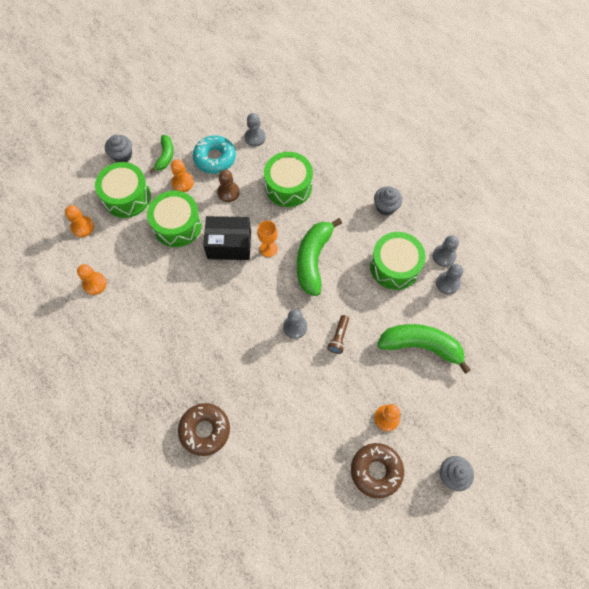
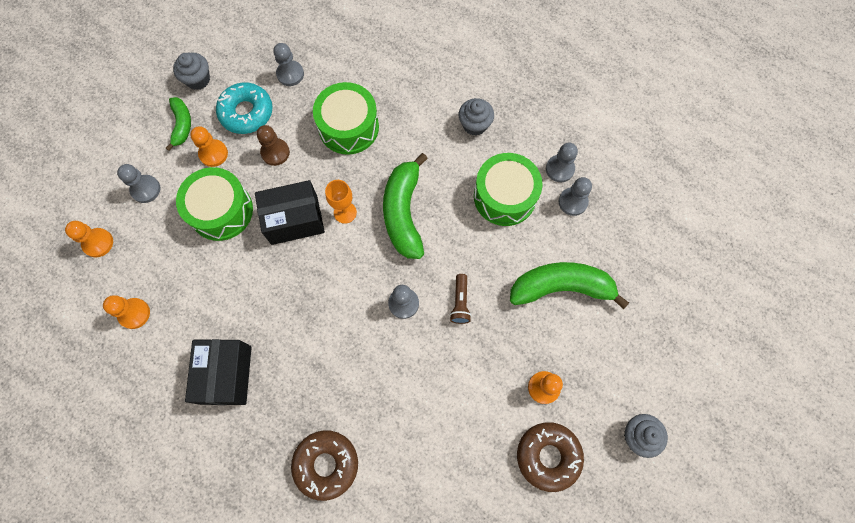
camera: 15 degrees left, 5 degrees up
(122, 155) = (125, 137): grey cupcake -> grey cupcake (198, 79)
(127, 197) = (145, 189): green drum -> grey pawn
(149, 345) = (226, 375): none -> black box

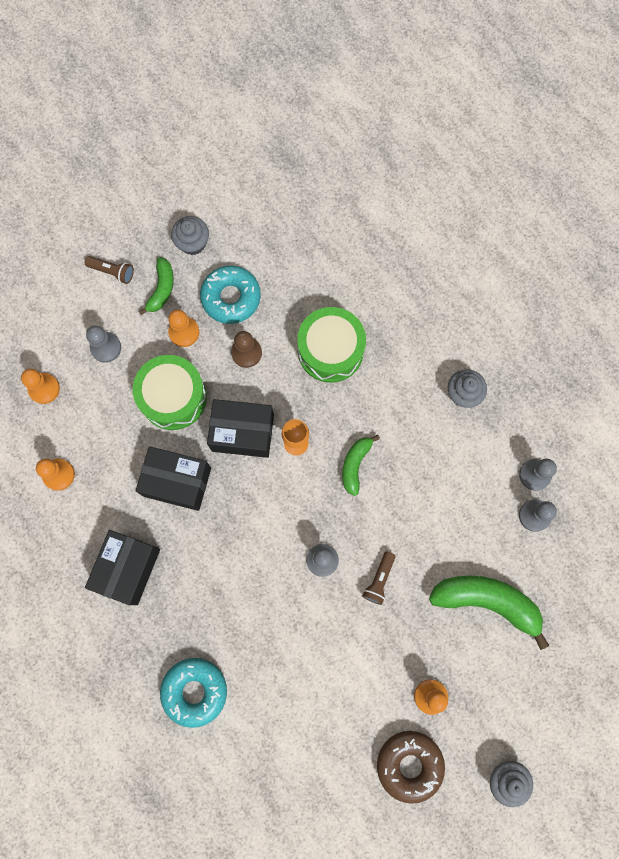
camera: 20 degrees right, 5 degrees up
(132, 125) = (112, 272): none -> brown flashlight
(248, 282) = (177, 482): none -> black box
(290, 74) = (289, 269): grey pawn -> none
(326, 464) = (195, 691): brown donut -> turquoise donut
(404, 213) = (355, 465): green banana -> green banana, size x0.55
(504, 196) = (465, 484): green drum -> none

